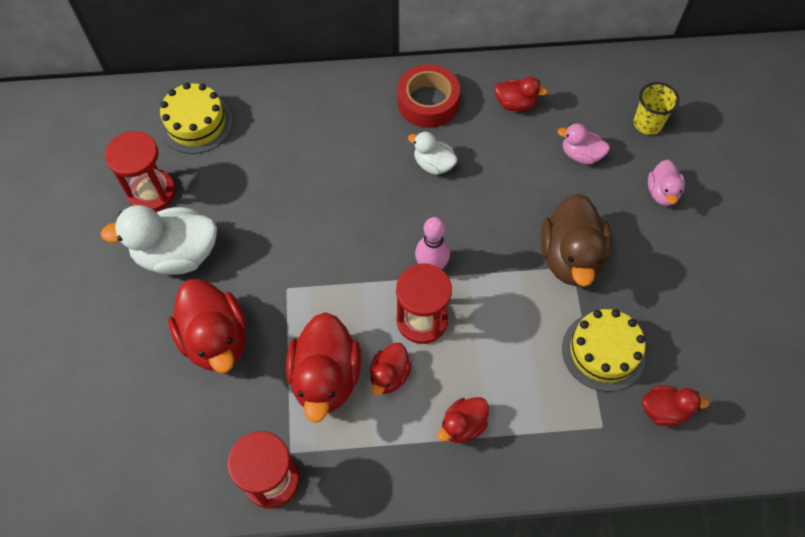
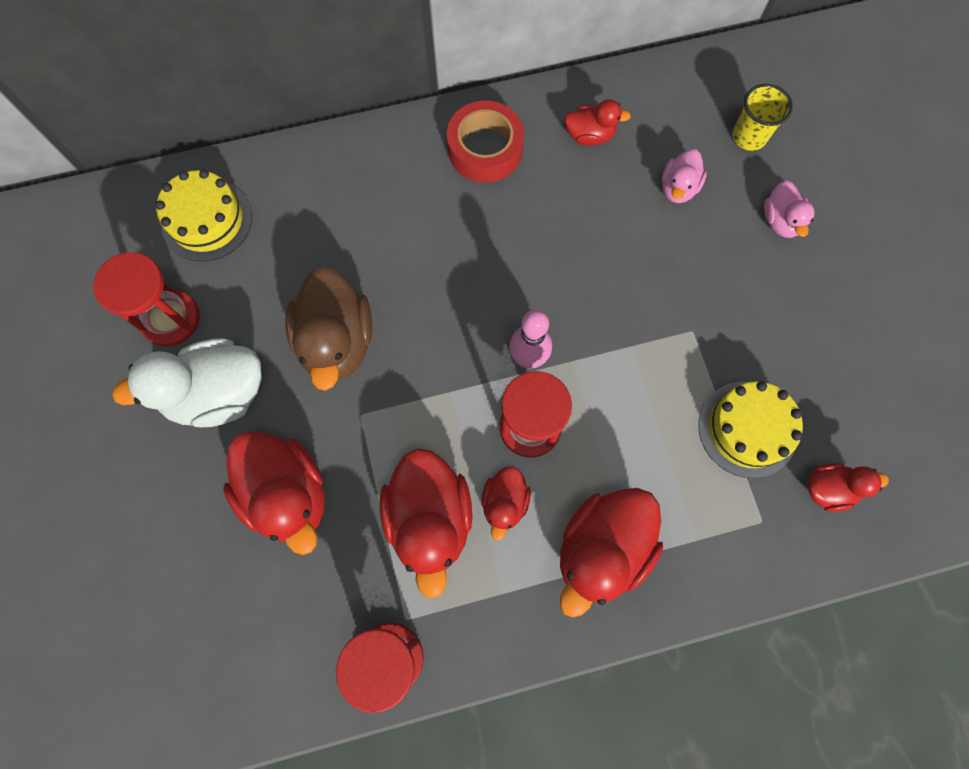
camera: 10 degrees left, 10 degrees up
(433, 164) = (506, 228): white duck -> none
(463, 425) = (602, 549): red duck -> red duck, size x1.86
(570, 257) = (689, 319): brown duck -> brown duck (337, 341)
(581, 155) = (678, 188): pink duck -> pink duck turned 75 degrees counterclockwise

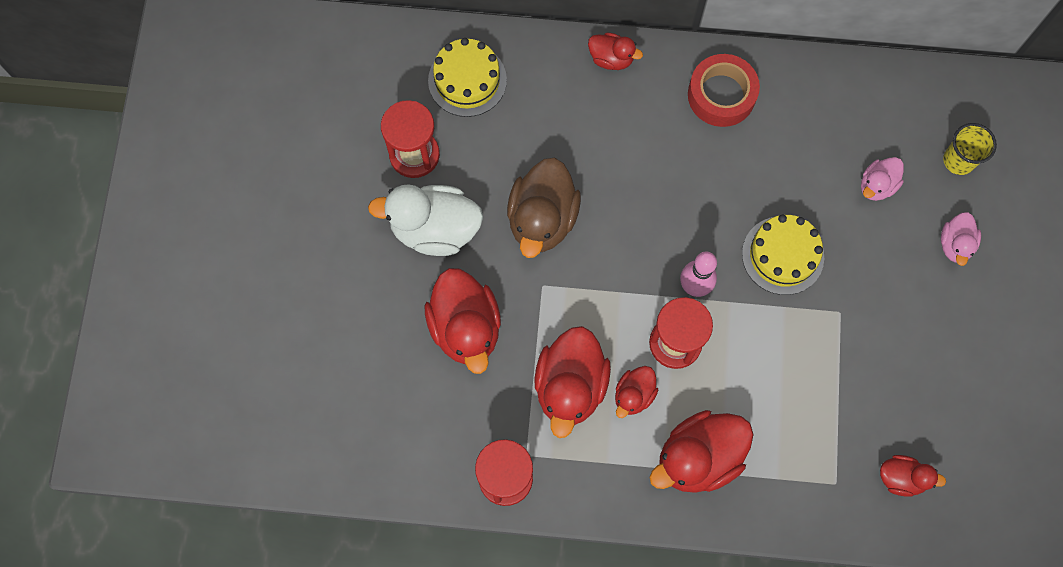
camera: 20 degrees right, 0 degrees up
(589, 135) = (817, 112): red duck -> red duck (611, 59)
(747, 429) = (854, 407): yellow cake -> yellow cake (782, 255)

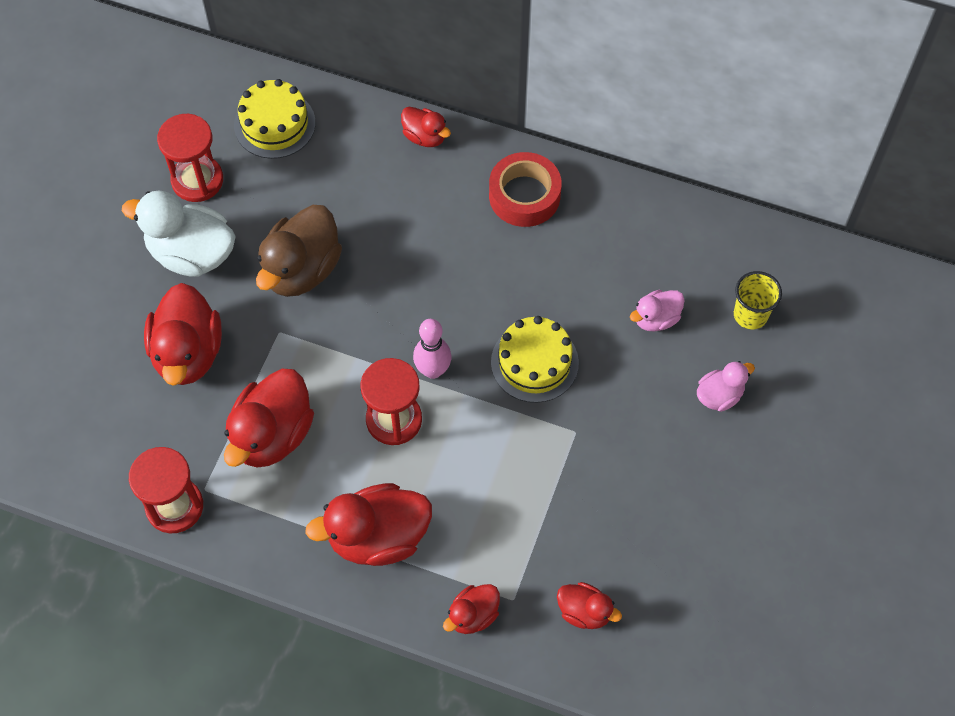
camera: 15 degrees right, 10 degrees down
(634, 395) = (333, 459): red duck -> red duck (473, 615)
(955, 244) = (719, 395): pink duck -> pink duck turned 150 degrees counterclockwise

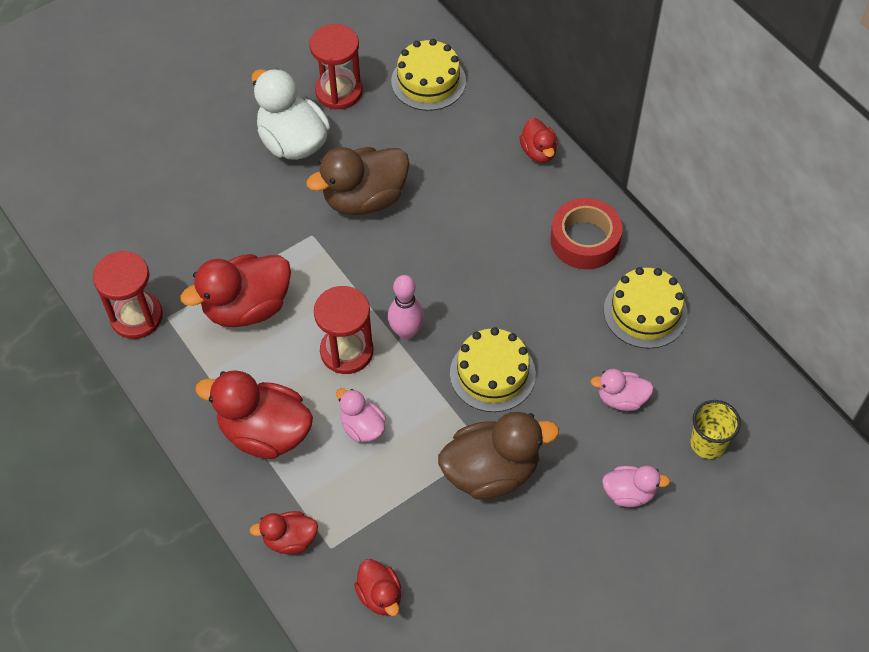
camera: 35 degrees right, 5 degrees down
(188, 353) = (233, 212): red duck -> none
(460, 478) = (362, 427): none -> pink duck
(597, 448) = (491, 472): none -> brown duck
(621, 231) = (645, 312): none -> yellow cake

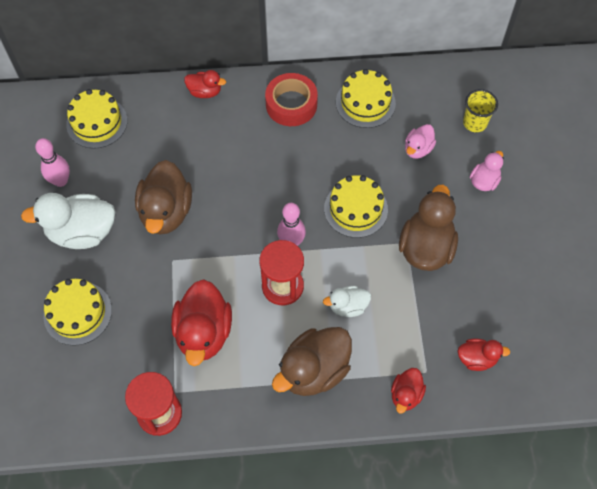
camera: 60 degrees left, 5 degrees up
(202, 189) = (77, 313): none -> yellow cake
(265, 432) = (314, 370): red duck -> brown duck
(339, 91) = (61, 181): red hourglass -> pink bowling pin
(362, 427) = (348, 306): pink duck -> white duck

